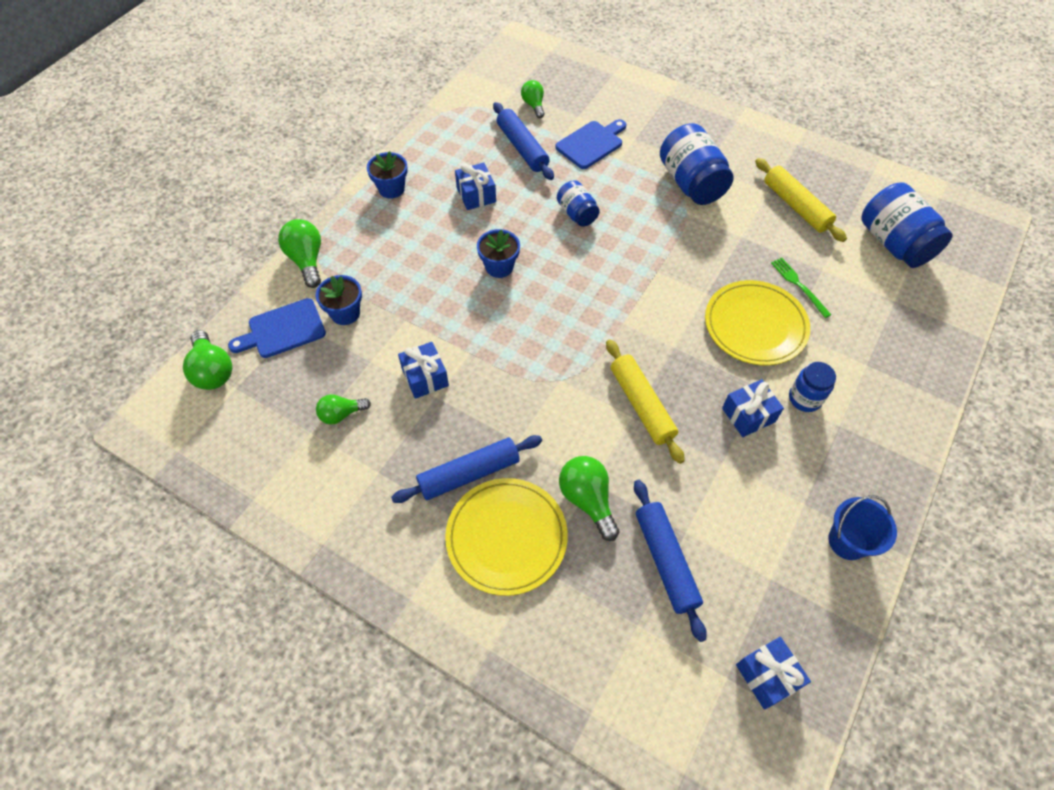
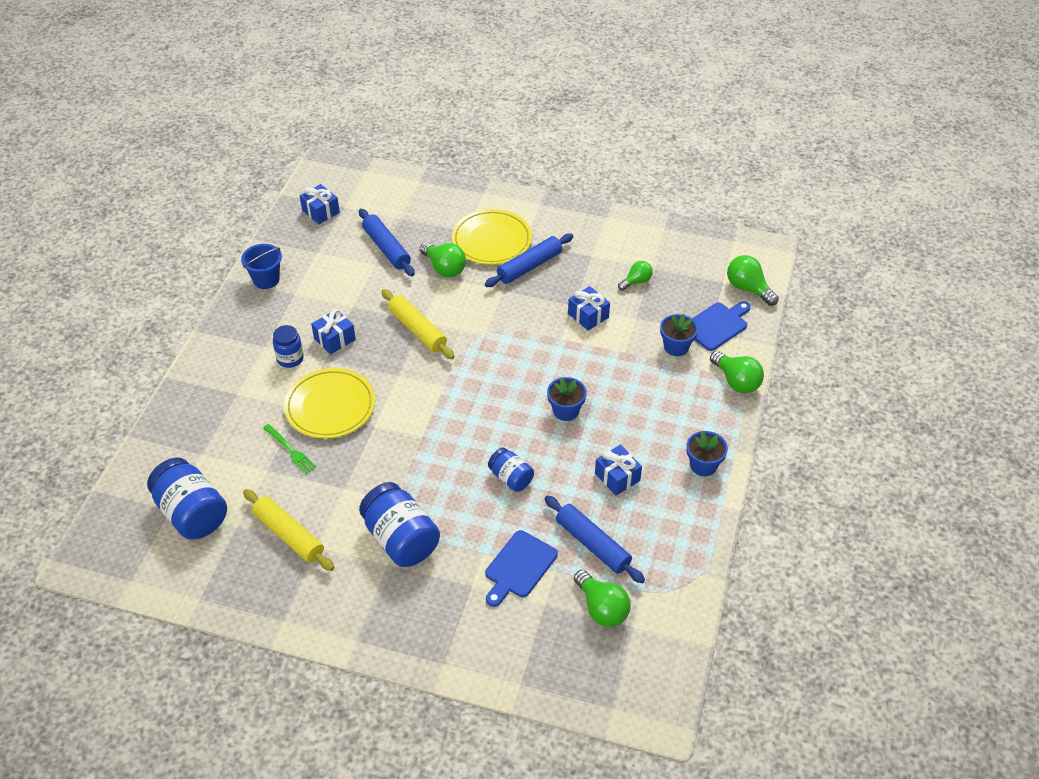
camera: 165 degrees right, 10 degrees down
(533, 105) = (601, 608): green light bulb -> green light bulb, size x1.54

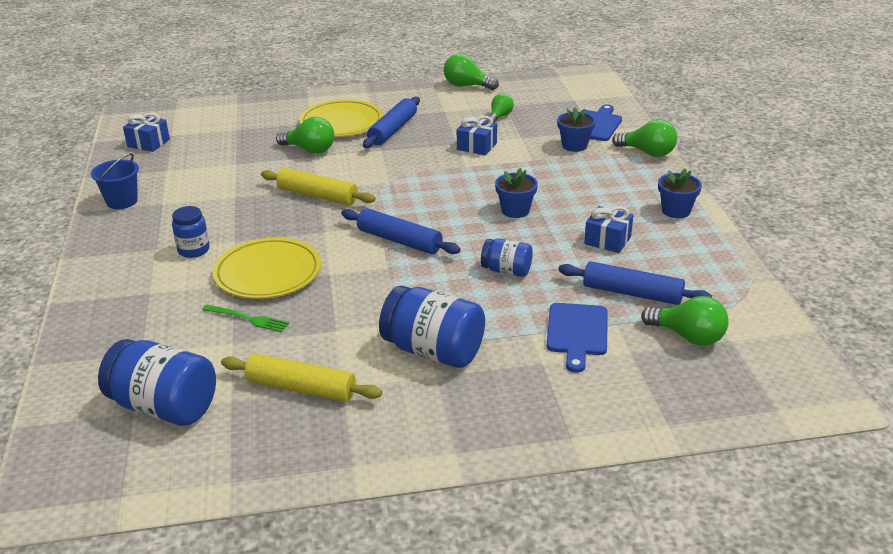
camera: 25 degrees left, 15 degrees down
(334, 339) = (233, 223): blue gift -> none
(386, 248) = (239, 151): blue rolling pin -> blue rolling pin (399, 241)
(748, 289) = (599, 98): green light bulb -> green light bulb (467, 86)

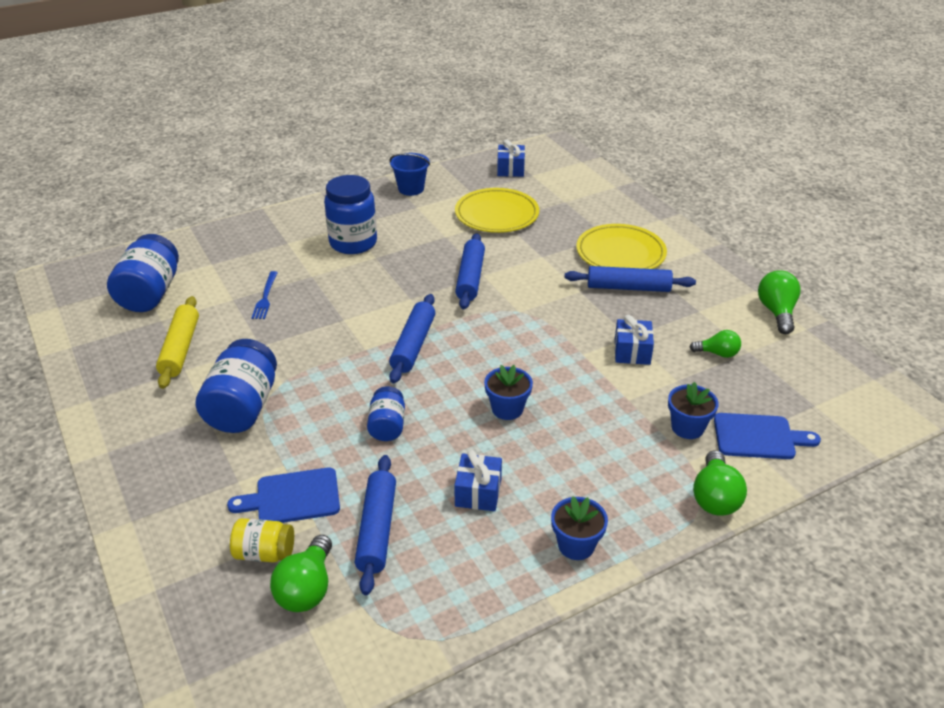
camera: 70 degrees right, 5 degrees up
(193, 250) = (353, 243): blue jar -> blue jar, size x1.76
(248, 319) = (265, 297): green fork -> blue fork
(268, 273) = (333, 288): yellow plate -> yellow plate (497, 214)
(310, 150) = (552, 250): green light bulb -> none
(318, 195) = (470, 278): yellow rolling pin -> blue rolling pin
(641, 355) = (264, 553): none -> yellow jar

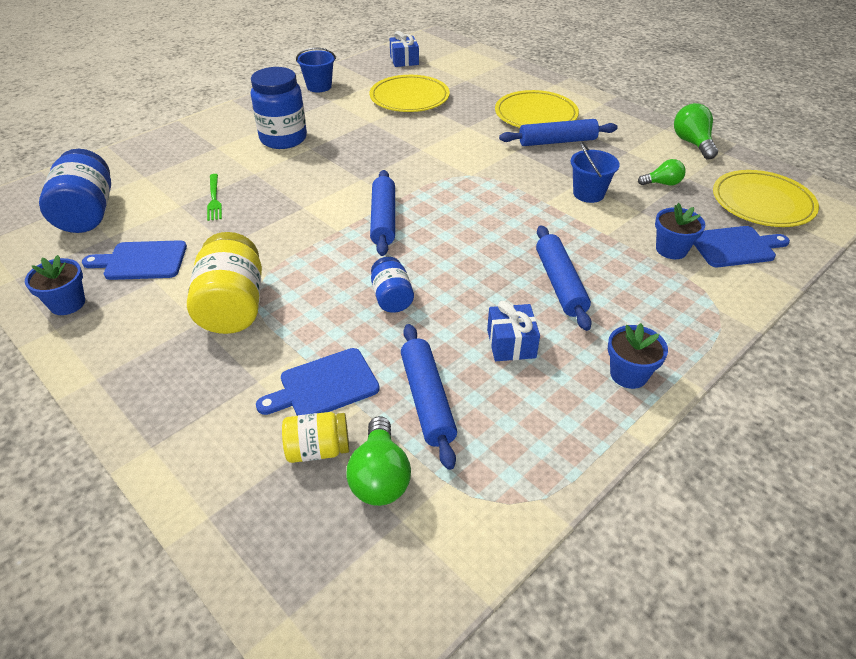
camera: 15 degrees left, 5 degrees up
(180, 349) = (141, 261): yellow rolling pin -> blue cutting board
(243, 407) = (233, 306): blue jar -> yellow jar
(265, 297) = (214, 199): blue fork -> green fork
(470, 278) = (410, 153): blue rolling pin -> blue rolling pin (560, 284)
(507, 409) = (501, 261): blue flower pot -> blue flower pot (67, 303)
(632, 352) = (588, 194): blue gift -> blue bucket
(715, 497) = (728, 305): green light bulb -> none
(817, 393) = (762, 203): none -> yellow plate

